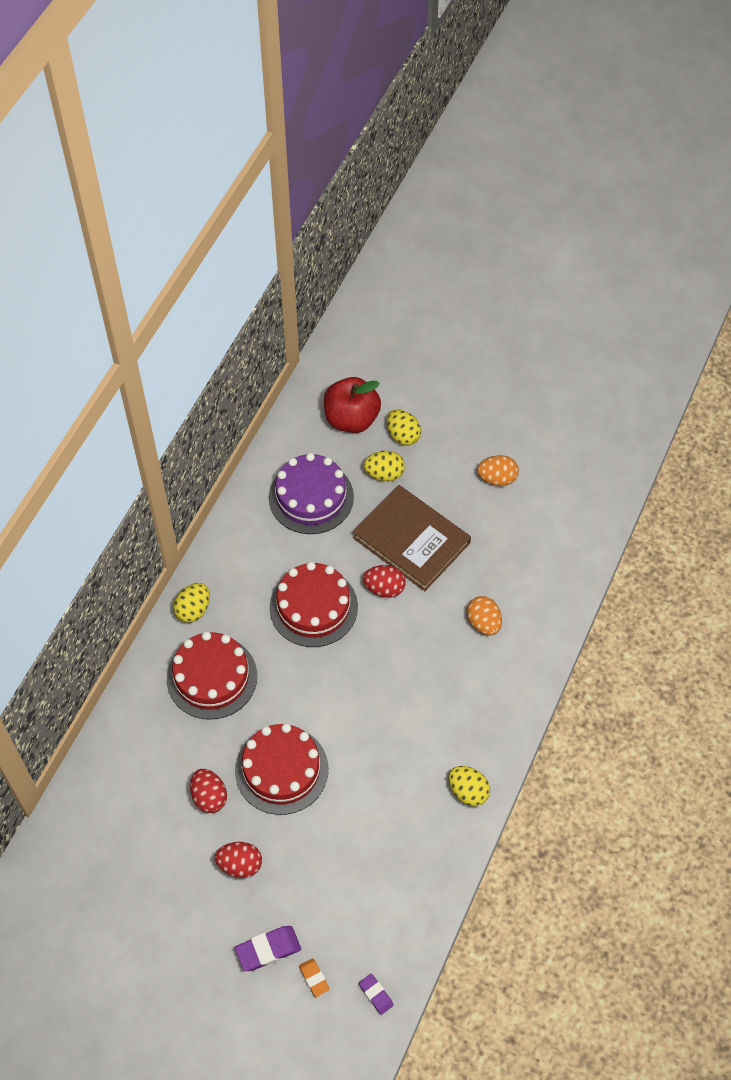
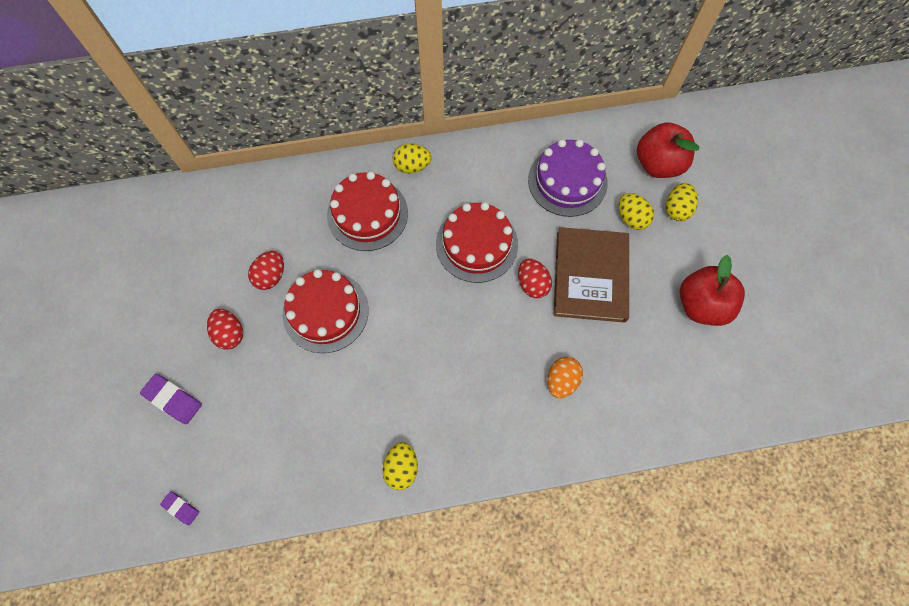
camera: 55 degrees right, 10 degrees up
(314, 978) = (169, 450): orange eraser -> none
(376, 995) = (181, 508): purple eraser -> purple eraser turned 75 degrees counterclockwise
(497, 478) = (701, 305): orange egg -> red apple

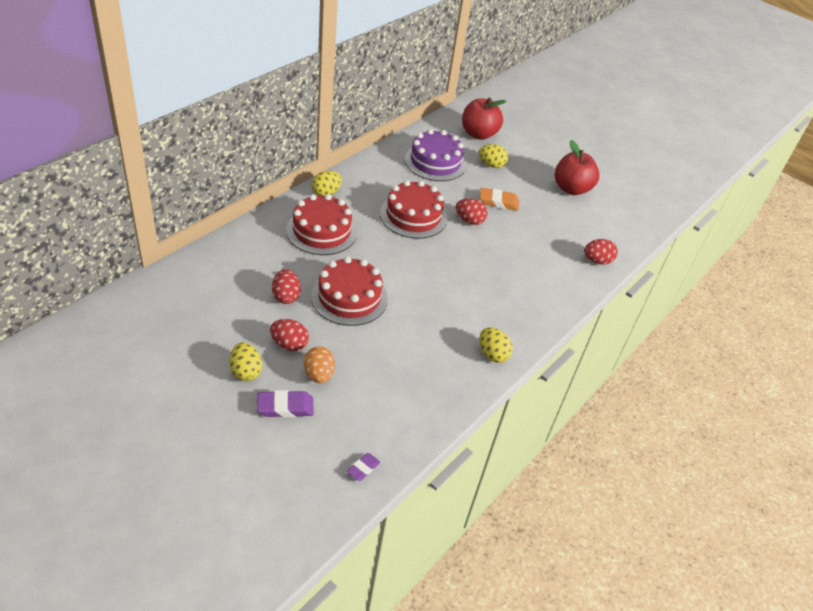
camera: 45 degrees left, 25 degrees down
(181, 508) = (363, 468): purple eraser -> purple eraser turned 45 degrees counterclockwise
(561, 380) = (537, 259): orange egg -> orange egg (319, 375)
(590, 276) = (498, 202): brown book -> orange eraser
(632, 424) = (597, 261): none -> red egg
(676, 209) = (511, 151): yellow egg -> yellow egg (246, 371)

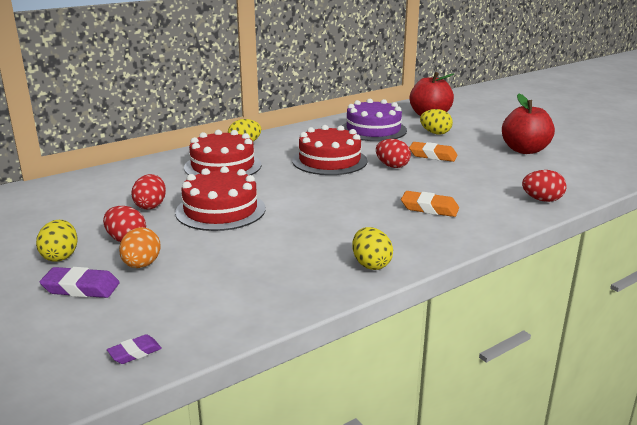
camera: 20 degrees right, 20 degrees down
(515, 279) = (429, 208): none -> orange eraser

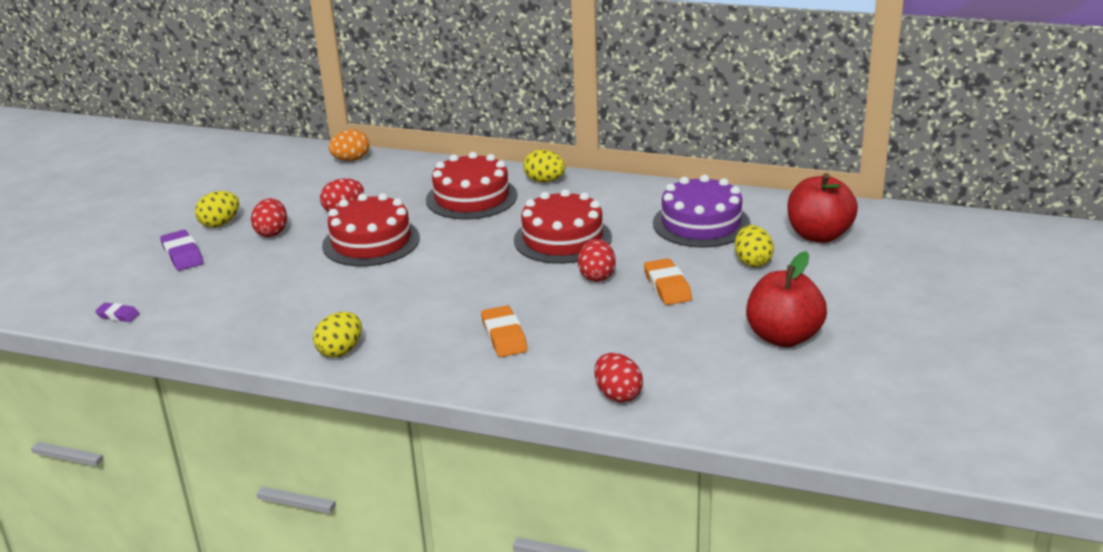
camera: 55 degrees right, 5 degrees up
(141, 265) = (237, 258): orange egg -> orange egg (351, 160)

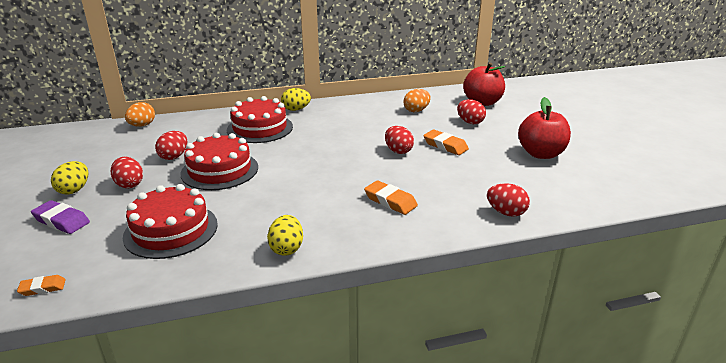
camera: 35 degrees left, 0 degrees up
(118, 315) = (43, 288): purple eraser -> orange eraser
(562, 239) = (349, 136): red cake -> red cake (171, 230)
(701, 223) = (416, 110): purple cake -> orange egg
(752, 262) = (470, 122): yellow egg -> red egg

